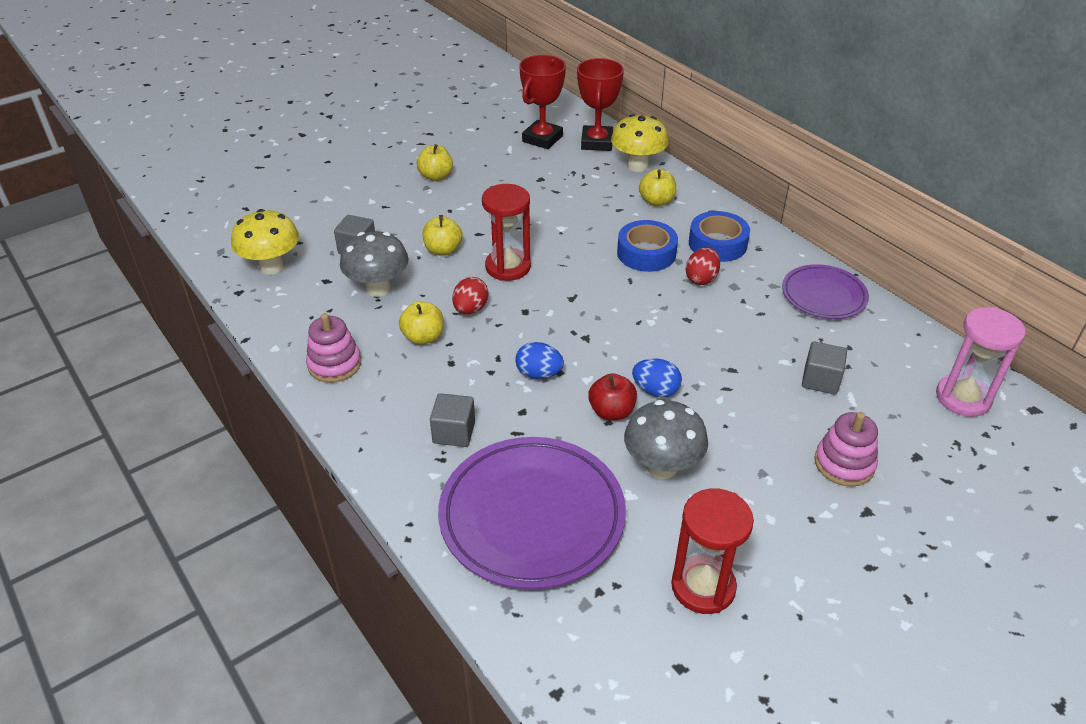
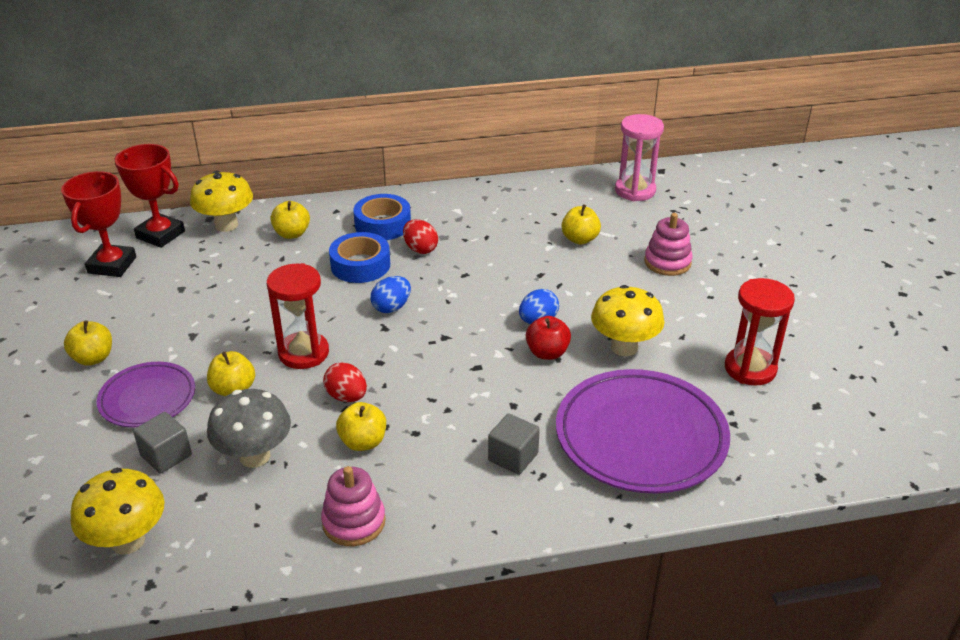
camera: 65 degrees left, 5 degrees down
(539, 374) = (472, 380): blue egg -> blue egg (391, 307)
(542, 139) = (112, 265): red trophy -> red trophy turned 45 degrees clockwise
(662, 467) = (624, 347): grey mushroom -> yellow mushroom
(820, 380) = (580, 239): grey cube -> yellow apple
(823, 296) = (490, 201): purple plate -> purple plate (147, 399)

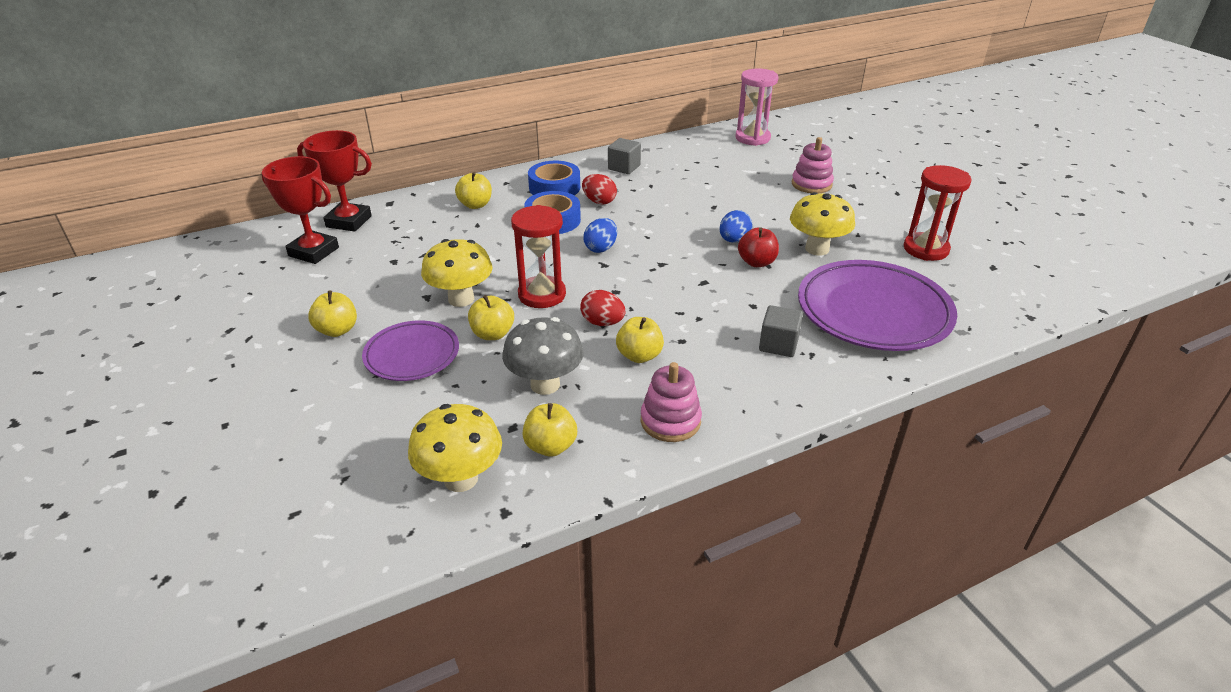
camera: 15 degrees left, 0 degrees up
(112, 265) = (314, 252): red trophy -> red trophy turned 60 degrees counterclockwise
(166, 456) = (458, 399): grey cube -> grey cube (624, 167)
(226, 225) = (409, 206): yellow mushroom -> yellow mushroom (461, 299)
(580, 239) = (730, 177): yellow apple -> yellow apple (550, 446)

